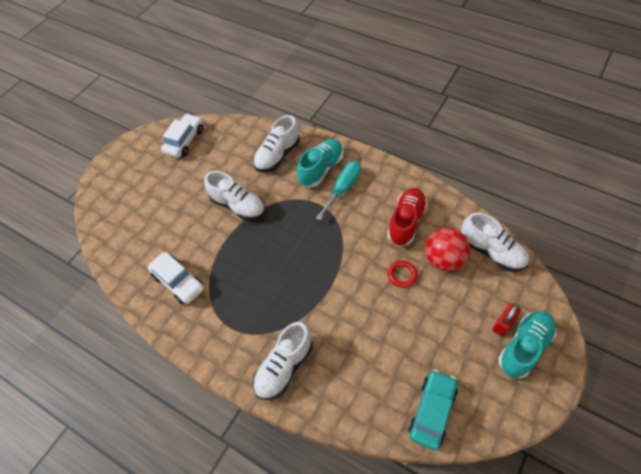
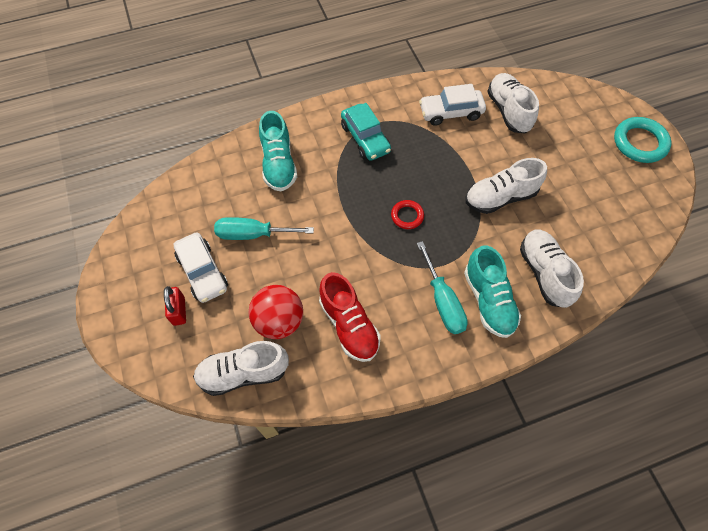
camera: 125 degrees right, 5 degrees up
(128, 161) = (639, 143): none -> turquoise ring
(184, 141) = (636, 202): white car -> white car (202, 272)
(284, 367) = (309, 136): white shoe -> white shoe (508, 111)
(402, 275) = (300, 272): red ring -> red ring (407, 216)
(405, 329) = (253, 234): none -> turquoise screwdriver
(432, 411) = (182, 200): turquoise car -> turquoise car (365, 138)
(524, 347) = (147, 307): turquoise shoe -> turquoise shoe (278, 164)

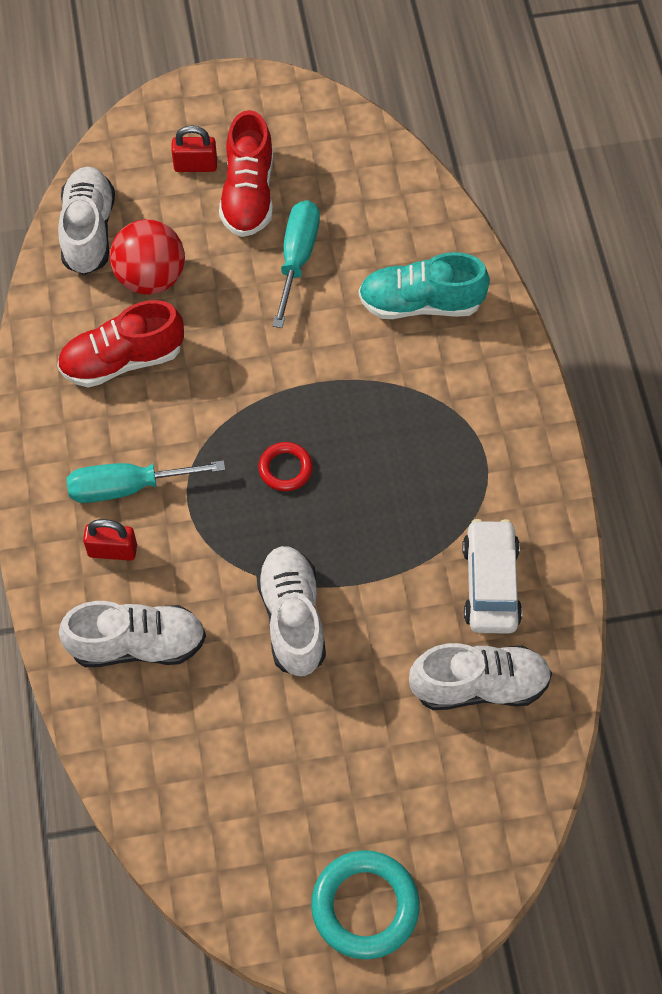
camera: 100 degrees right, 0 degrees up
(202, 272) = (248, 194): white car -> red shoe
(365, 138) = (453, 435): turquoise car -> none
(488, 300) = (112, 550): turquoise shoe -> red padlock

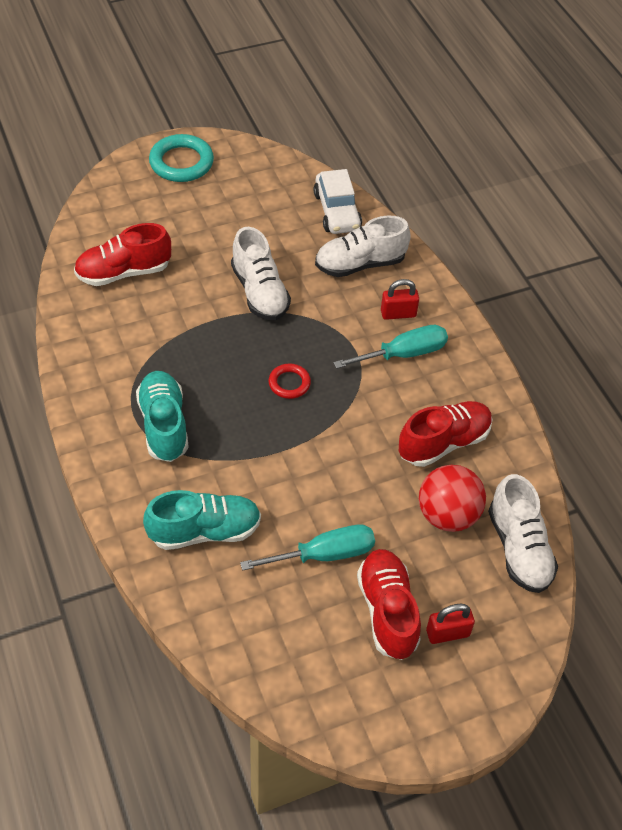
camera: 165 degrees right, 10 degrees down
(297, 258) = (324, 555): turquoise screwdriver -> turquoise screwdriver turned 105 degrees counterclockwise
(450, 437) = (164, 425): none -> turquoise shoe
(479, 686) = (124, 272): white shoe -> red shoe
(490, 584) = (121, 331): white car -> white car (337, 211)

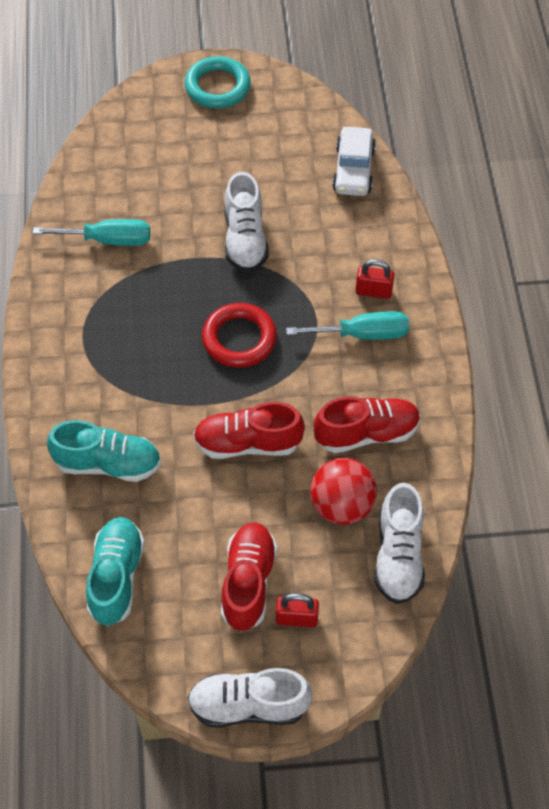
camera: 20 degrees right, 5 degrees up
(124, 272) = (122, 191): red shoe -> red shoe (247, 443)
(164, 425) = (106, 353): turquoise shoe -> turquoise shoe (116, 577)
(289, 383) = (239, 339): red ring -> red ring, size x1.76
(324, 555) = (210, 514): turquoise screwdriver -> turquoise screwdriver (108, 240)
(360, 264) = (355, 231): white shoe -> white shoe (248, 706)

